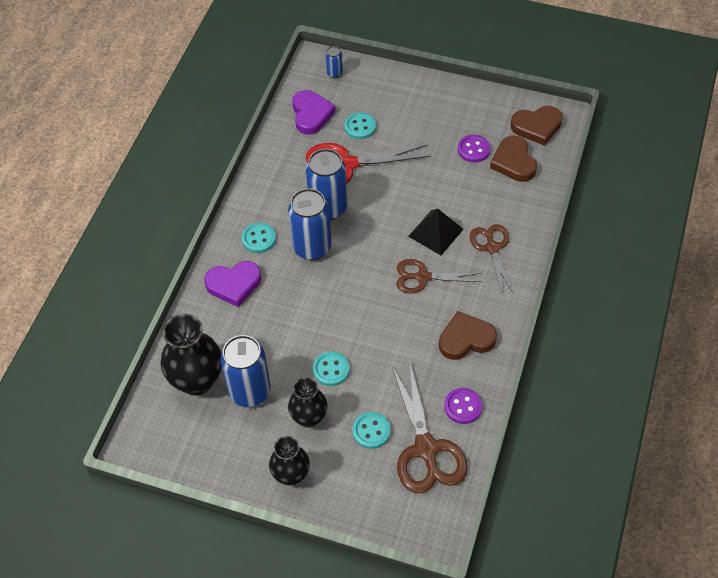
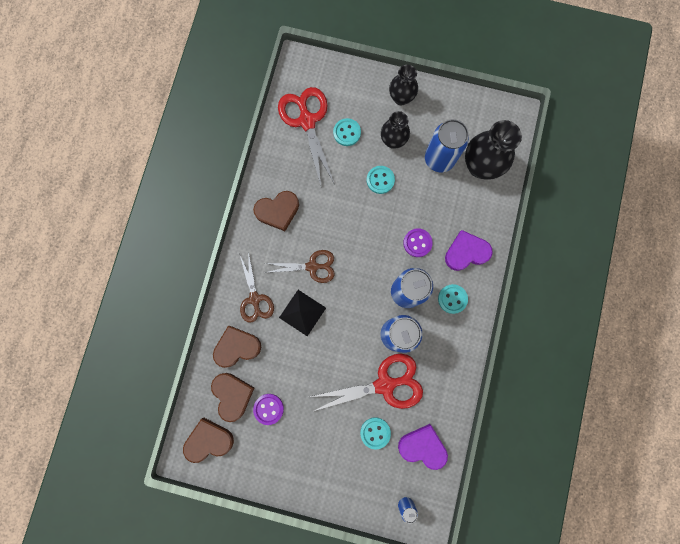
camera: 175 degrees right, 25 degrees up
(311, 114) = (423, 446): purple heart -> purple heart turned 120 degrees clockwise
(426, 449) = (307, 121): brown scissors -> red scissors
(463, 406) = (280, 155): purple button -> purple button (417, 243)
(511, 203) = (237, 347): none -> brown heart

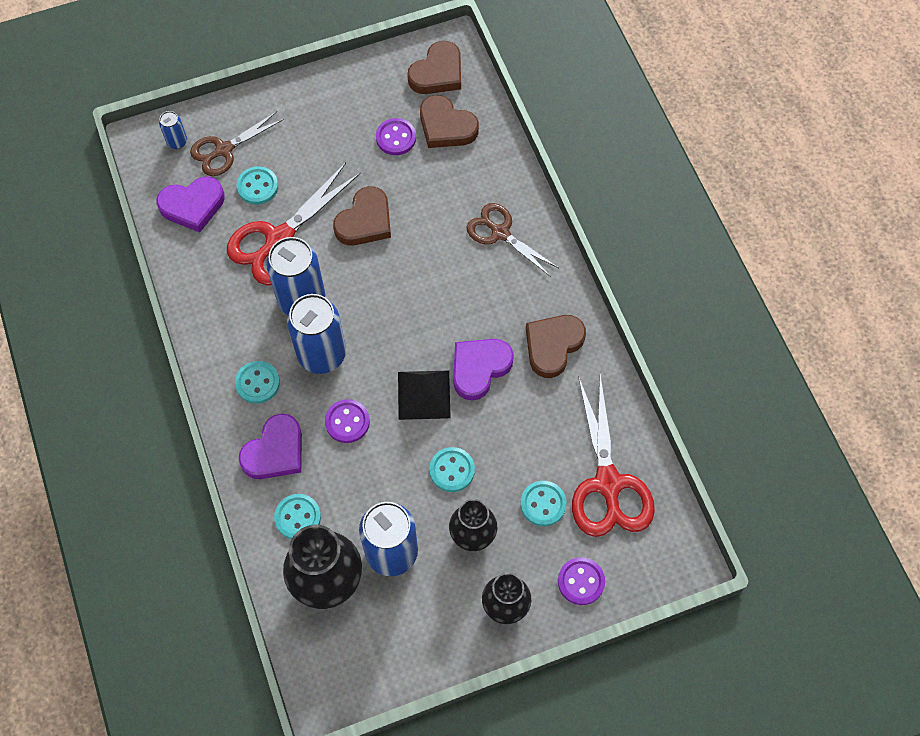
camera: 145 degrees right, 15 degrees down
(237, 347) = (480, 173): brown heart -> brown heart (365, 221)
(302, 312) = (432, 253): black pyramid -> black pyramid (424, 395)
(307, 121) = (608, 484): red scissors -> red scissors turned 45 degrees clockwise
(312, 266) = (459, 310): brown scissors -> brown scissors (224, 150)
(326, 225) = (479, 368): none -> purple heart
(356, 85) = (581, 581): none -> purple button
(475, 208) = (298, 517): none -> turquoise button

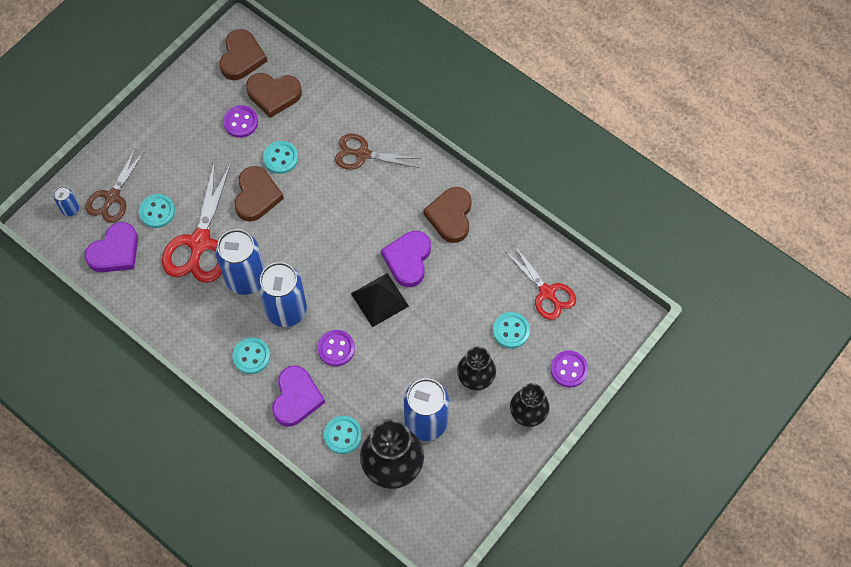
camera: 30 degrees left, 0 degrees up
(452, 470) = (433, 342): turquoise button -> turquoise button (280, 158)
(608, 484) = (547, 293): red scissors -> red scissors, size x0.64

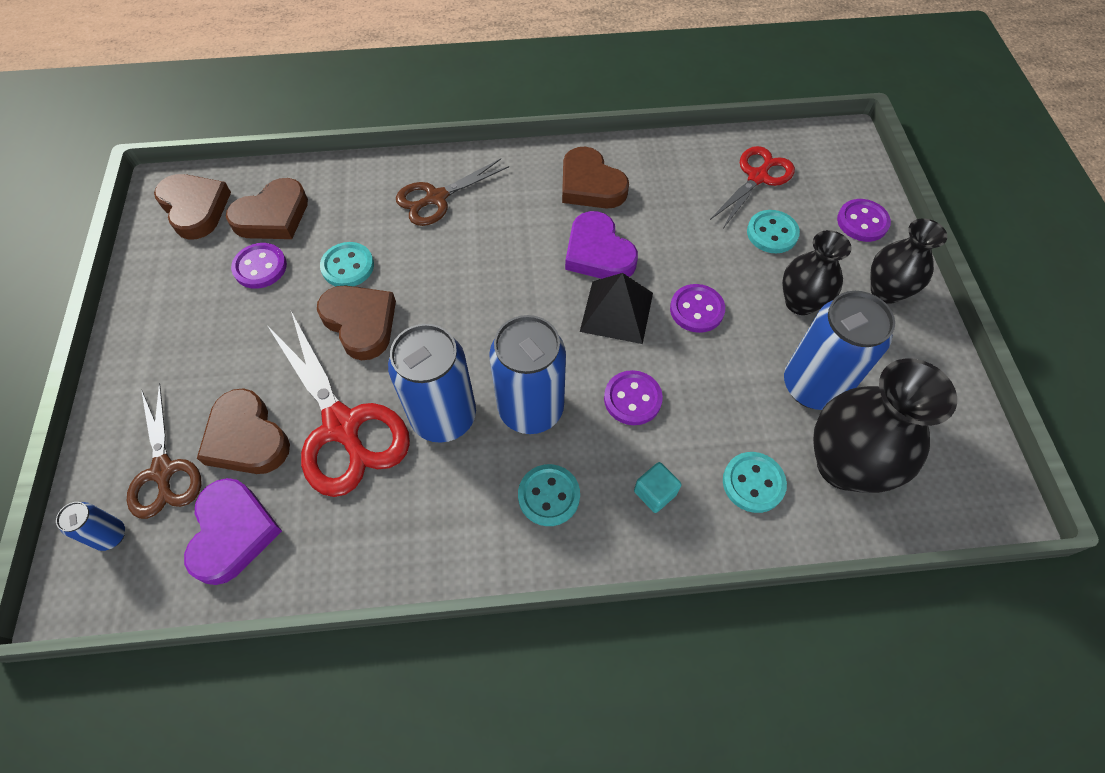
camera: 45 degrees left, 5 degrees down
(157, 212) = (247, 438): turquoise button -> brown heart
(296, 398) = (655, 493): purple heart -> turquoise cube
(419, 334) = (696, 310): none -> purple button
(547, 293) = (757, 177): red scissors -> red scissors turned 60 degrees counterclockwise

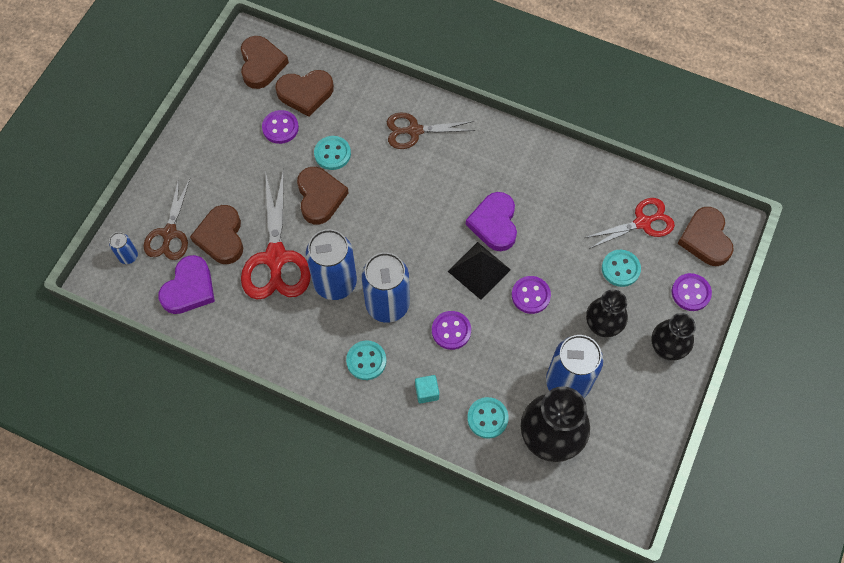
camera: 30 degrees right, 5 degrees up
(590, 185) = (522, 171): brown heart -> brown heart (705, 239)

